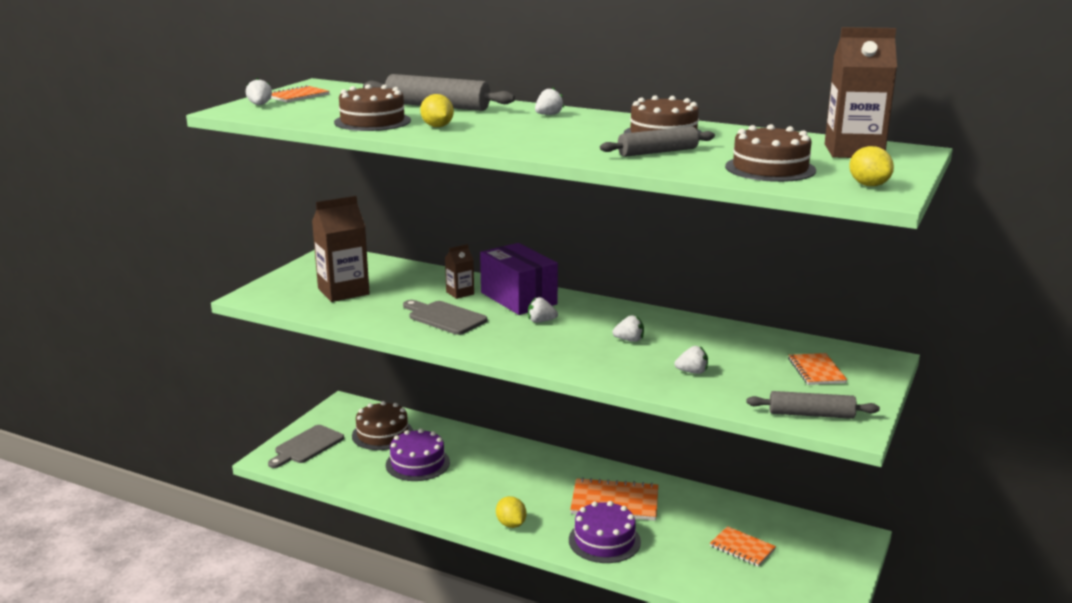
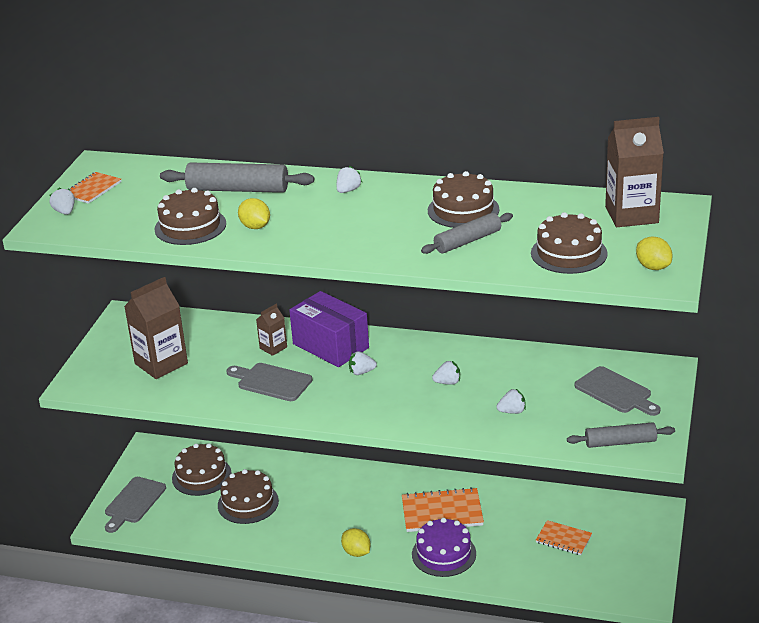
camera: 10 degrees left, 10 degrees up
(417, 463) = (248, 503): purple cake -> brown cake
(816, 371) = (615, 392): orange notebook -> grey cutting board

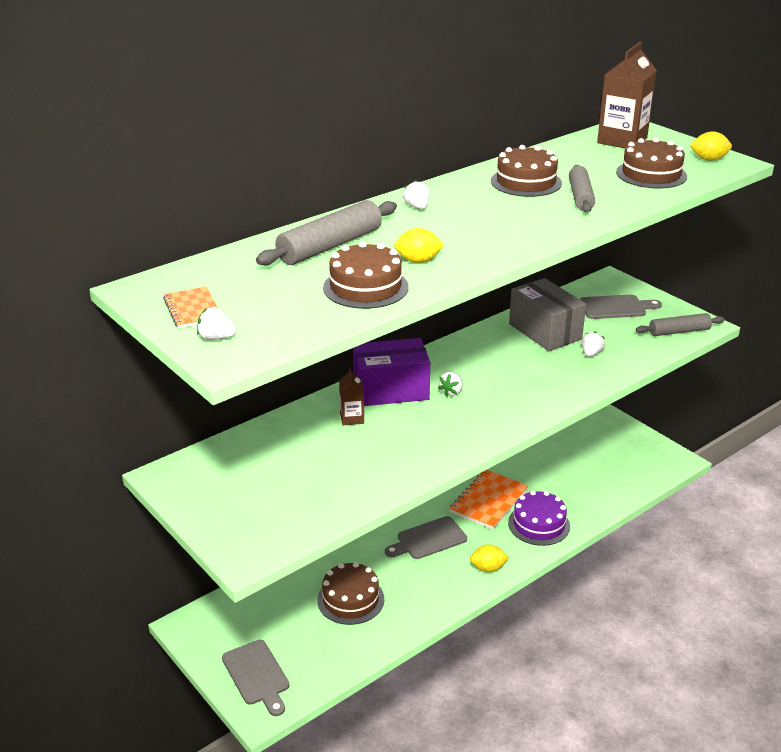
camera: 55 degrees left, 0 degrees up
(161, 363) = (286, 488): brown carton -> none
(201, 476) = (275, 610): brown cake -> none
(271, 382) = (404, 440): grey cutting board -> grey cutting board (428, 539)
(447, 382) = (518, 362): white strawberry -> none
(517, 374) = (545, 331): none -> grey box
(563, 539) = (582, 462): orange notebook -> none
(620, 442) = (679, 331): grey rolling pin -> grey rolling pin turned 45 degrees clockwise

